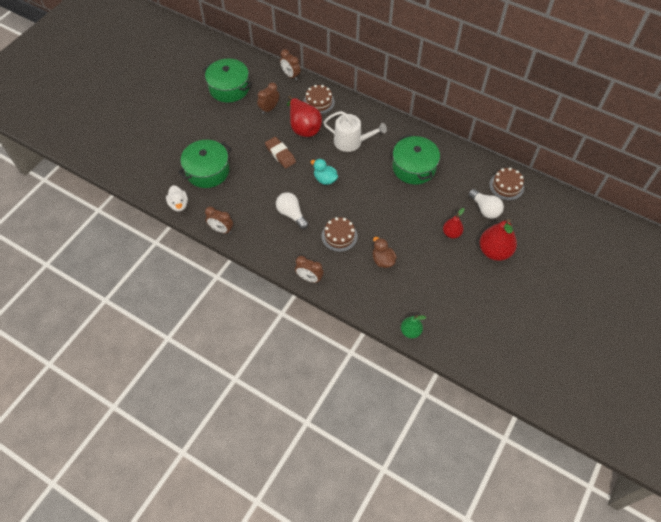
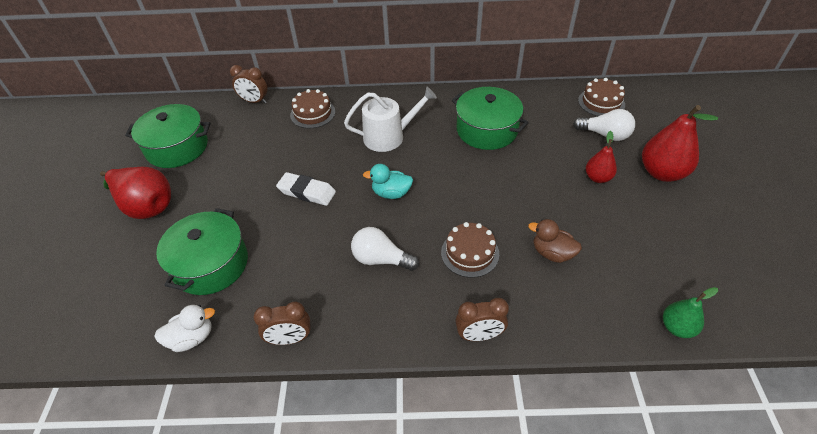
camera: 30 degrees left, 10 degrees down
(179, 204) = (192, 338): white duck -> white duck turned 60 degrees counterclockwise
(269, 108) = (251, 147): brown clock -> none
(280, 154) = (307, 192): brown eraser -> white eraser
(303, 127) = (314, 148): red pear -> red pear (146, 206)

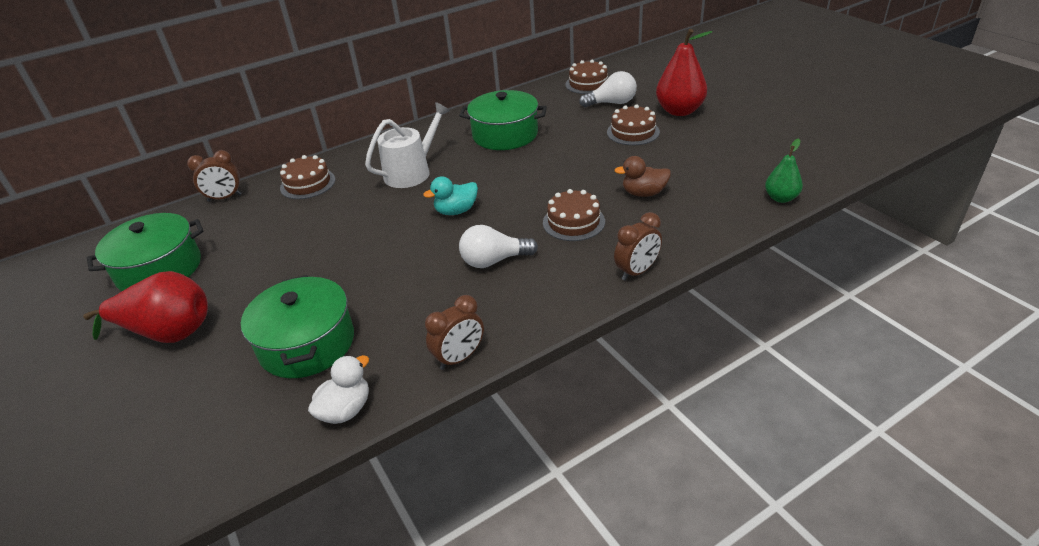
camera: 30 degrees left, 10 degrees down
(307, 192) = (363, 244): white eraser -> none
(597, 178) = (633, 132): red pear -> brown cake

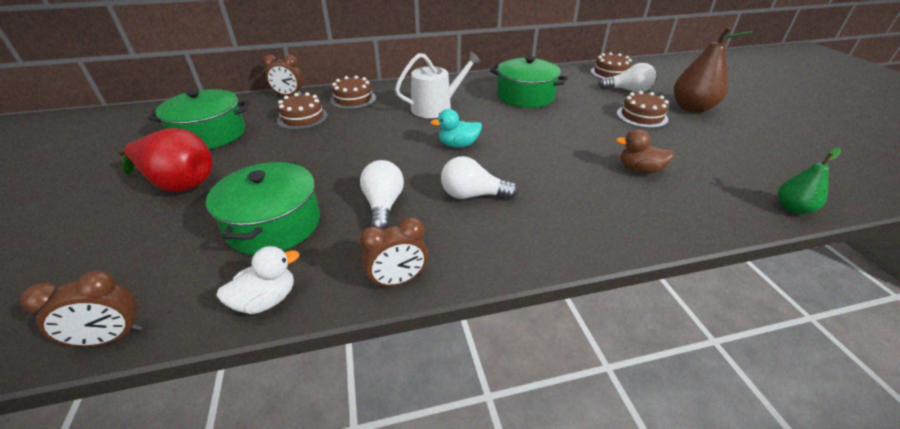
camera: 15 degrees right, 0 degrees up
(410, 295) = (383, 205): none -> white light bulb
(573, 222) = (561, 179): brown cake -> brown cake (302, 118)
(637, 271) = (612, 243): brown clock -> brown clock (111, 337)
(679, 111) = (691, 108): red pear -> brown pear

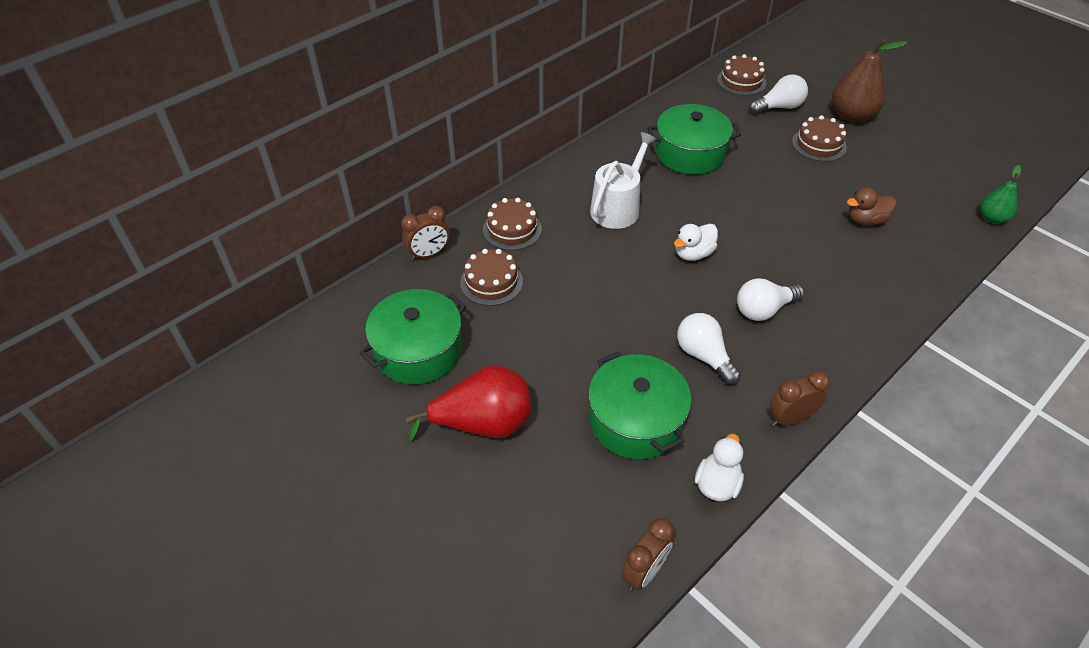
camera: 30 degrees left, 10 degrees up
(398, 280) = (790, 418): brown clock -> brown clock turned 150 degrees counterclockwise
(458, 145) = (693, 254): turquoise duck -> white duck

